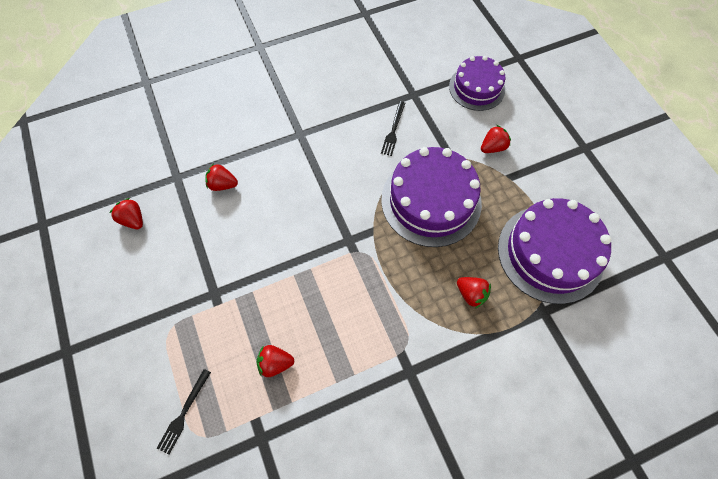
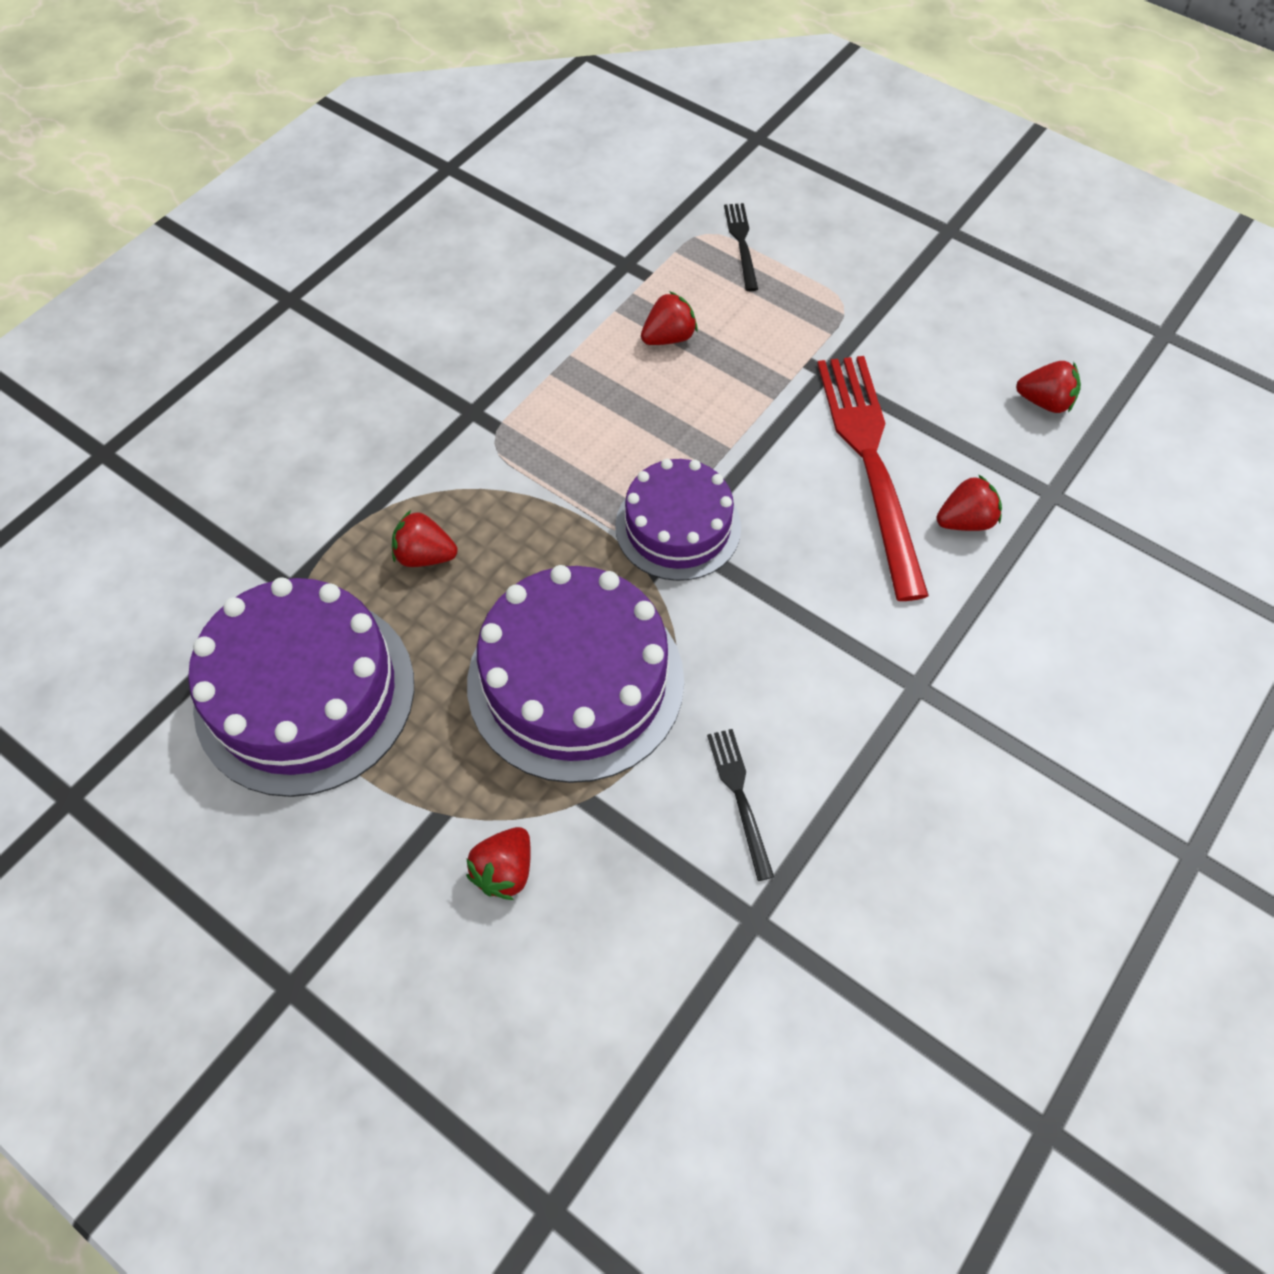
camera: 150 degrees right, 5 degrees down
(237, 232) = (870, 463): none -> red fork
(476, 88) = (615, 1028): purple cake -> purple cake (678, 527)

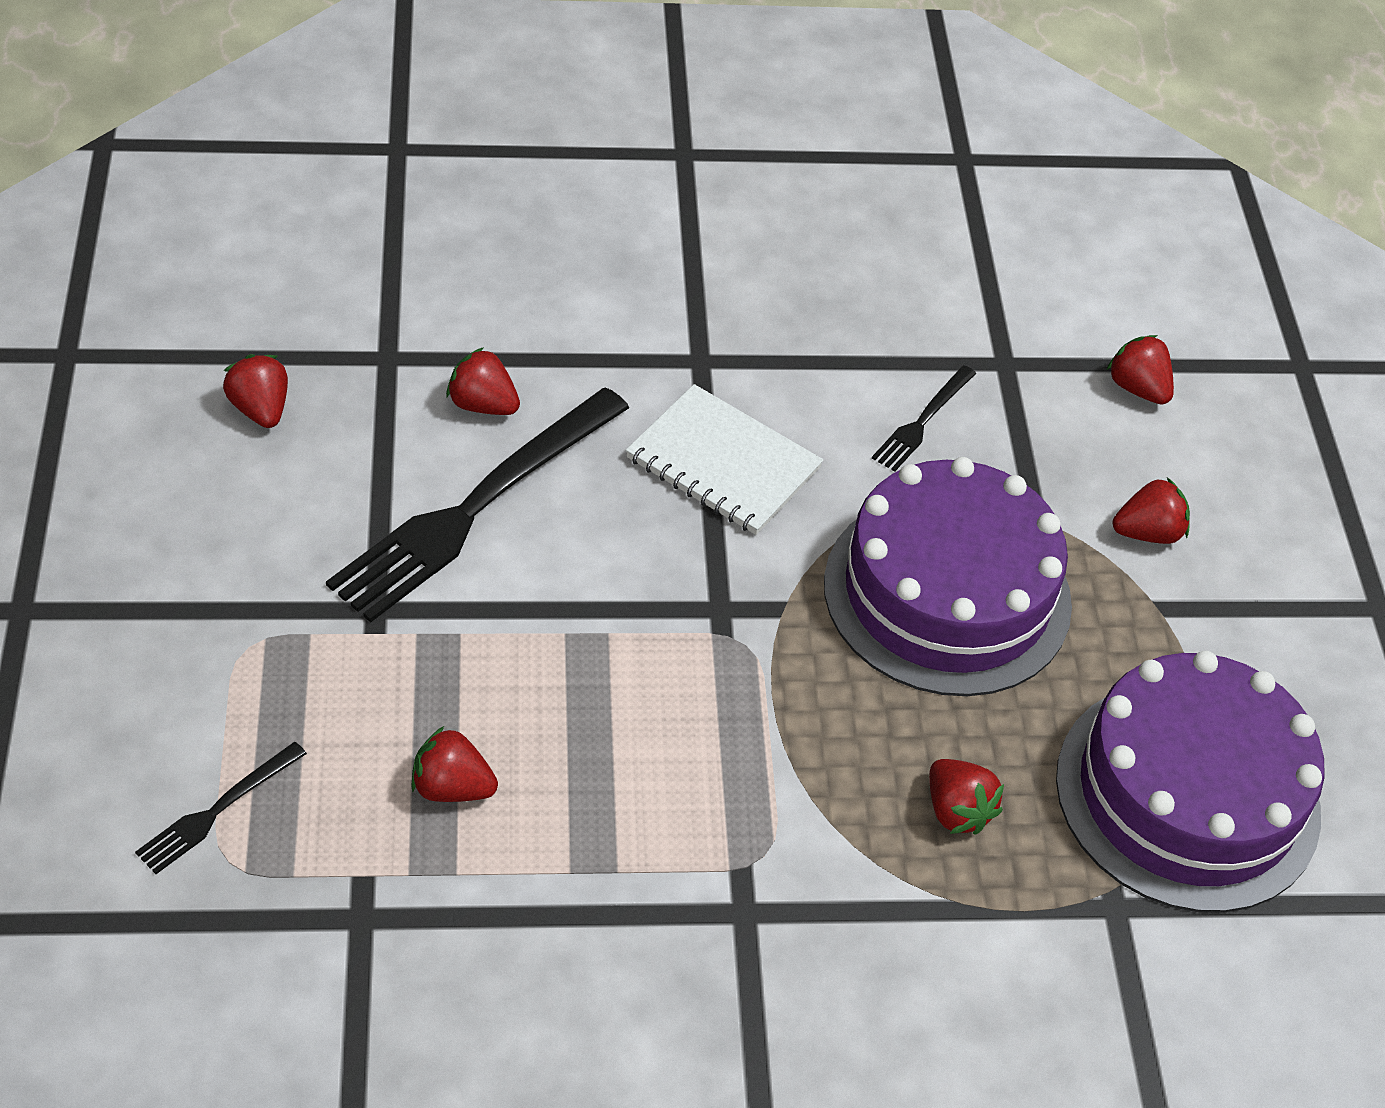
camera: 135 degrees left, 10 degrees down
(643, 1011) = (1137, 388): none -> red strawberry
(678, 527) = (707, 618): purple cake -> none
(801, 628) = (723, 463): none -> white notebook
(870, 463) = (475, 507): red fork -> black fork

